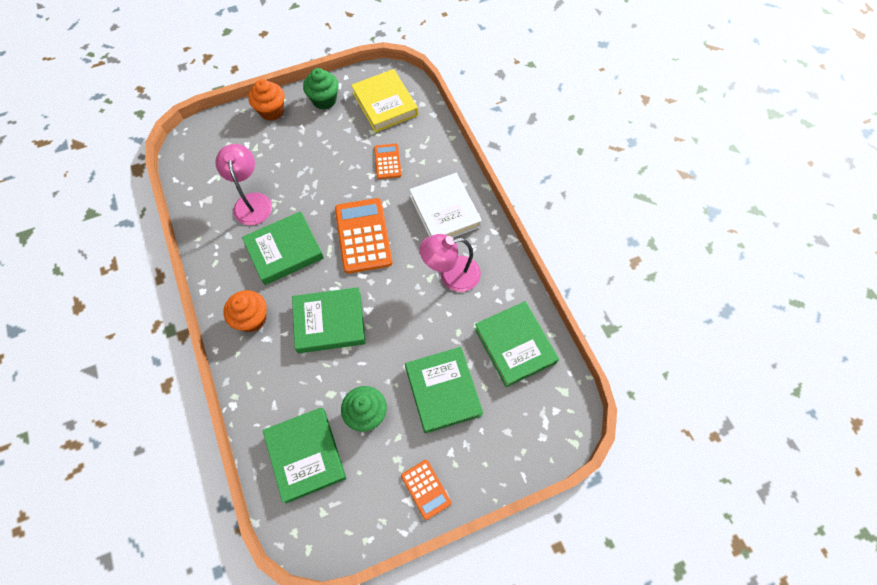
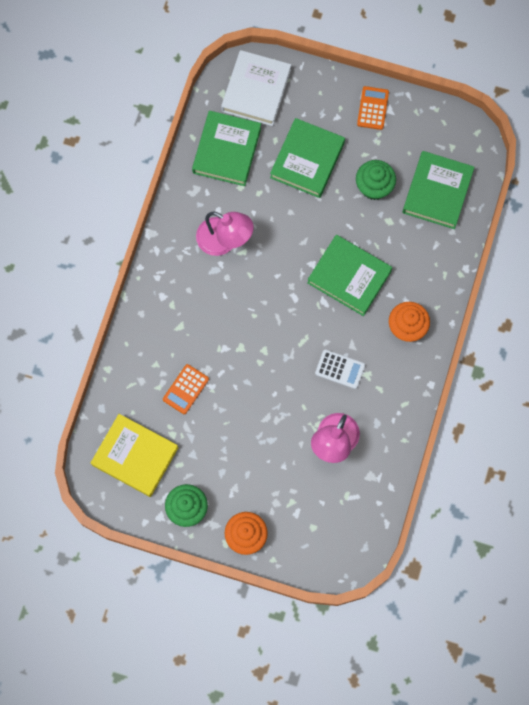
camera: 140 degrees left, 10 degrees up
(284, 251) = (340, 369): green book -> white calculator
(363, 236) = (265, 331): orange calculator -> none
(385, 104) = (135, 456): yellow book -> yellow book turned 75 degrees counterclockwise
(445, 211) = (179, 300): white book -> white book (256, 90)

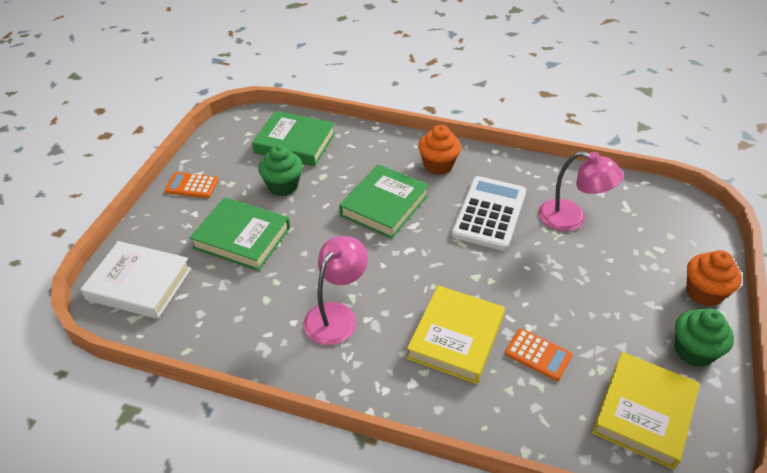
camera: 90 degrees left, 30 degrees down
(202, 330) = (456, 338): none -> yellow book
(226, 150) = (213, 313): green book -> none
(340, 369) = (489, 213): white calculator -> white calculator, size x1.84

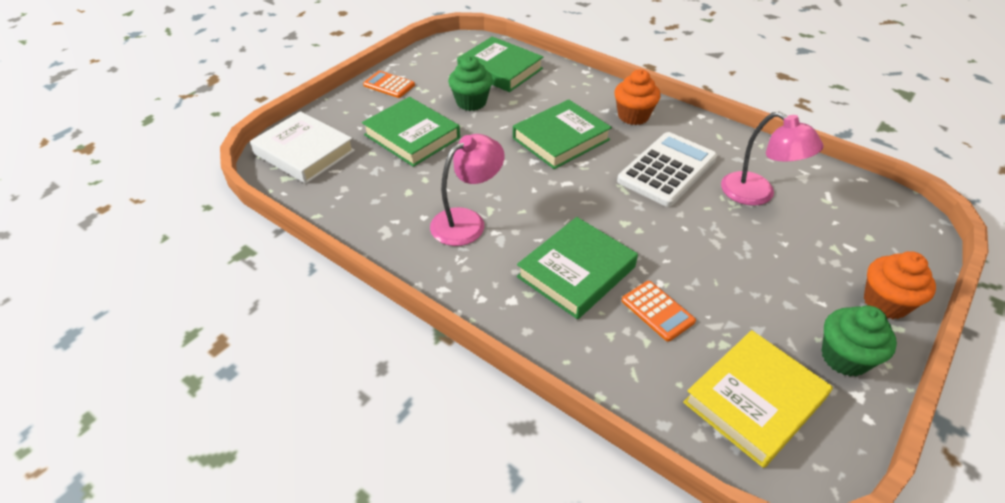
camera: 20 degrees right, 0 degrees up
(456, 338) = (576, 272): yellow book -> green book

